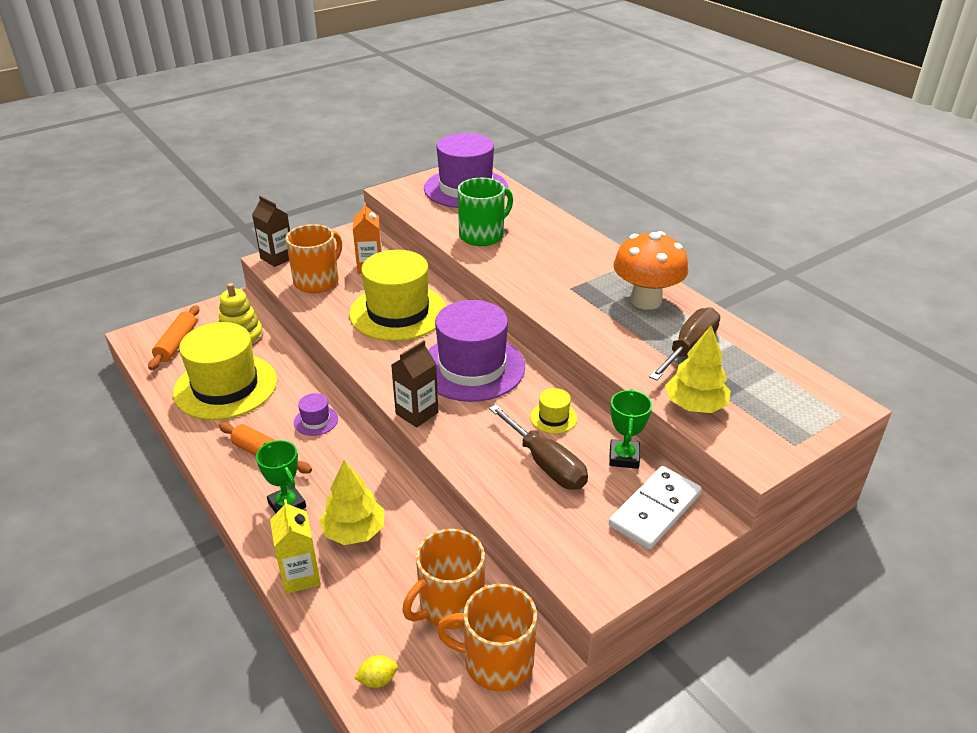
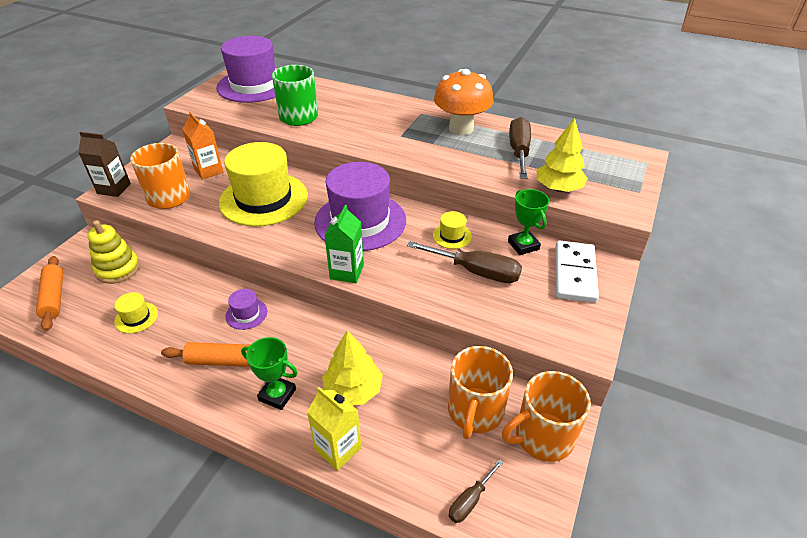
camera: 30 degrees left, 5 degrees up
(225, 386) = (136, 317): yellow hat -> yellow hat, size x0.41
(377, 680) = (470, 500): yellow lemon -> brown screwdriver
(417, 413) = (347, 272): brown carton -> green carton

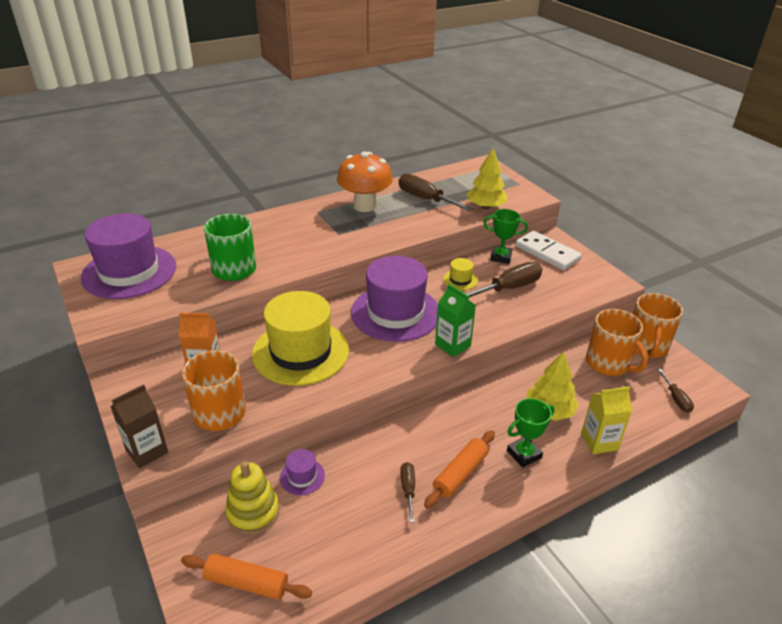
camera: 55 degrees left, 5 degrees down
(136, 317) = (347, 518): yellow hat -> none
(185, 337) = (408, 489): none -> brown screwdriver
(246, 314) = (413, 438): purple hat -> purple hat (302, 476)

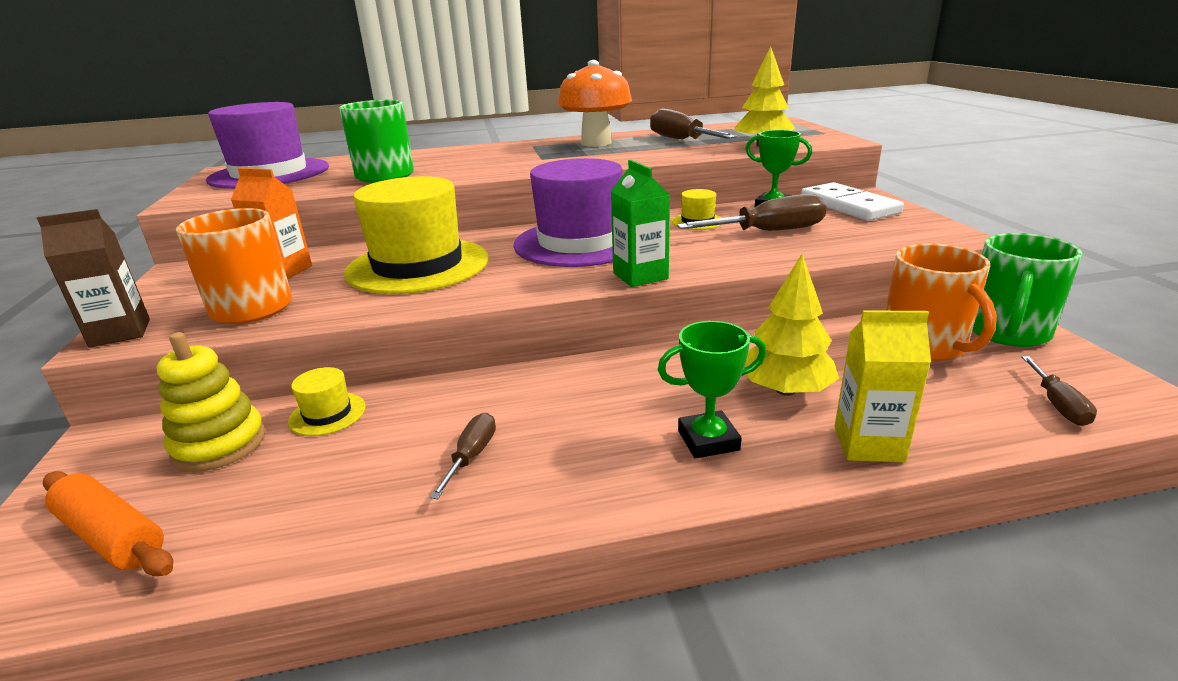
camera: 20 degrees right, 10 degrees down
(302, 476) = (327, 414): purple hat -> yellow hat
(460, 474) = (575, 449): orange rolling pin -> none
(646, 346) = (1006, 332): orange mug -> green mug

